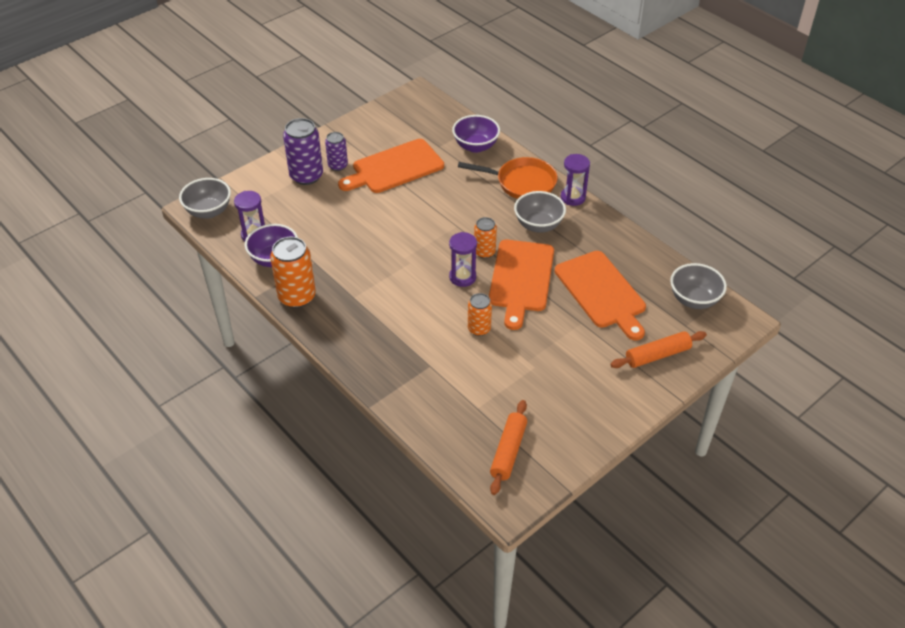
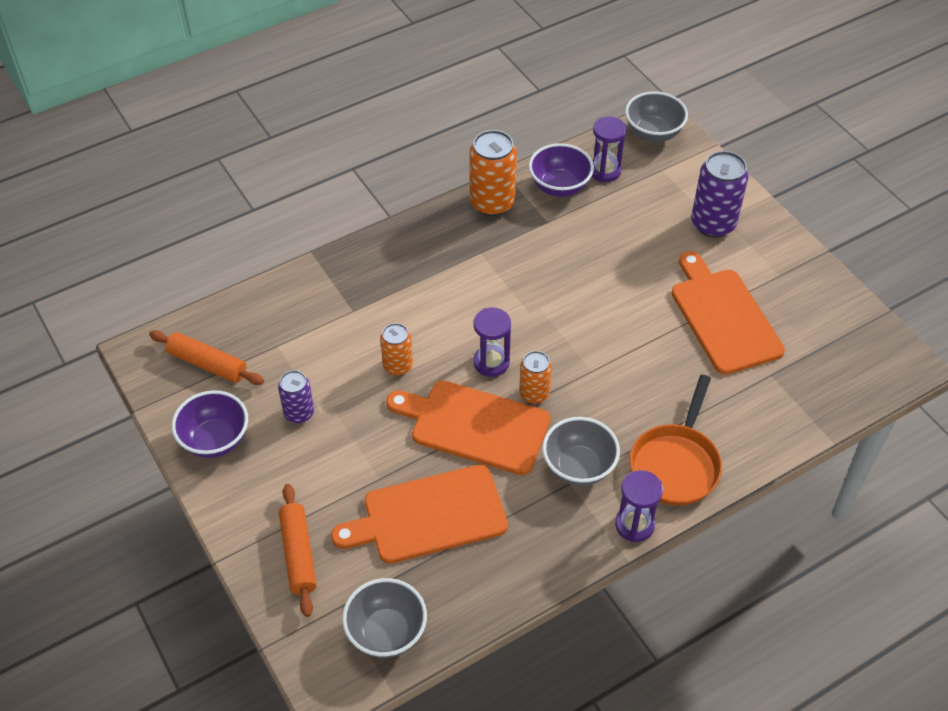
camera: 100 degrees right, 5 degrees up
(338, 165) = (732, 257): purple can -> purple can (299, 413)
(475, 146) = (768, 420): purple bowl -> purple bowl (215, 440)

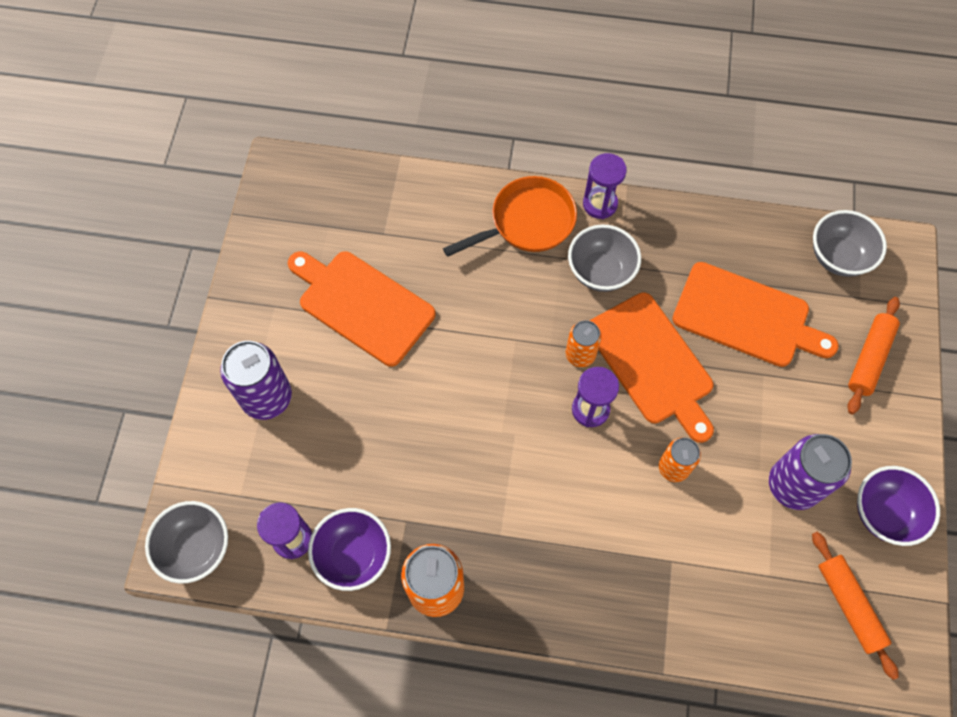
camera: 140 degrees left, 15 degrees up
(299, 413) = (793, 485): purple can -> purple can, size x1.67
(723, 317) = (362, 305): orange cutting board -> orange cutting board turned 105 degrees clockwise

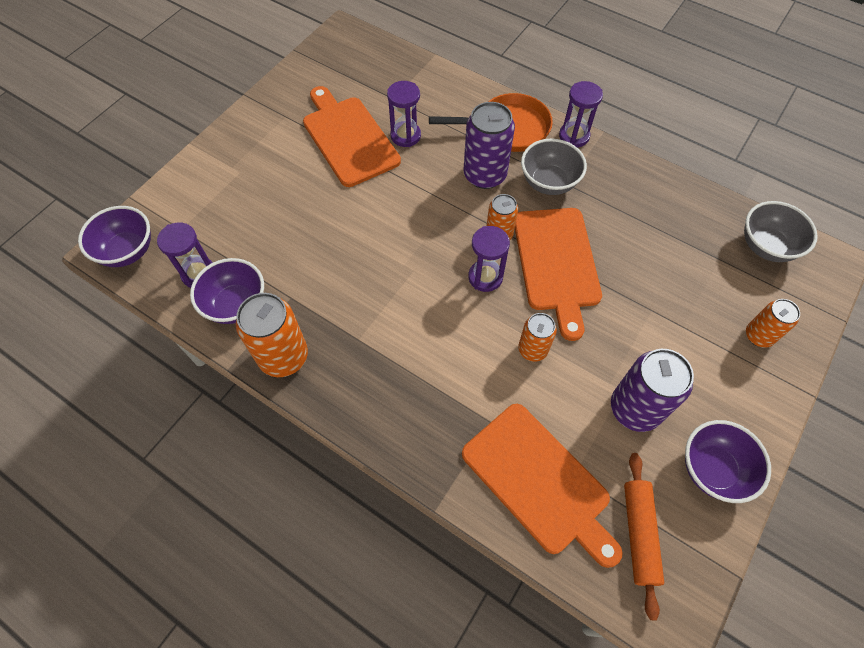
camera: 25 degrees right, 5 degrees down
(196, 548) = (127, 251): grey bowl -> purple bowl
(267, 397) = (242, 172): purple can -> purple can (485, 175)
(423, 276) = (405, 136): none -> purple hourglass
(746, 317) = (658, 260): orange cutting board -> orange cutting board (539, 481)
(869, 358) = (758, 336): orange rolling pin -> orange can

